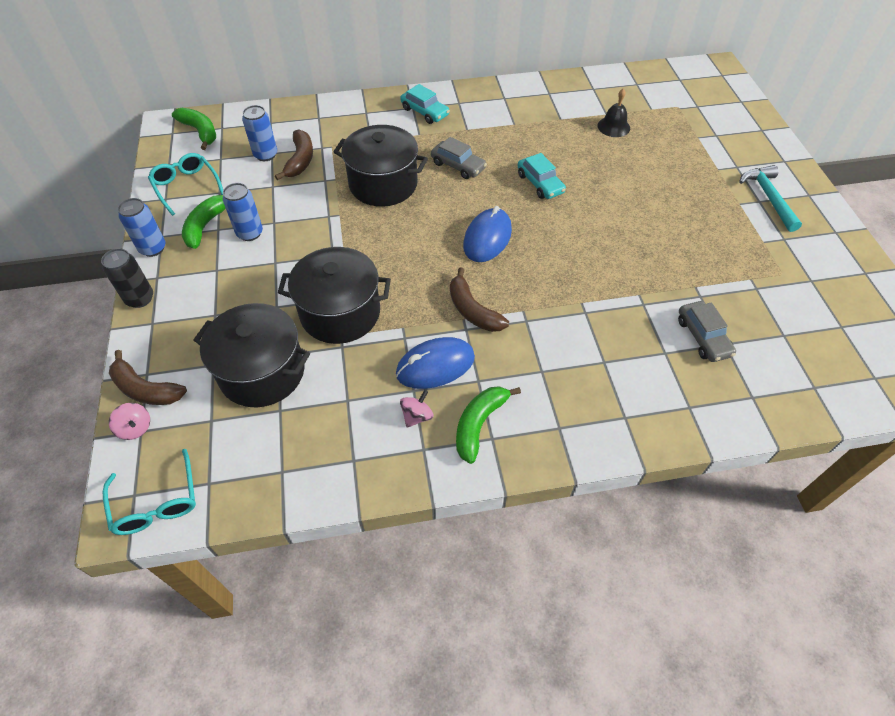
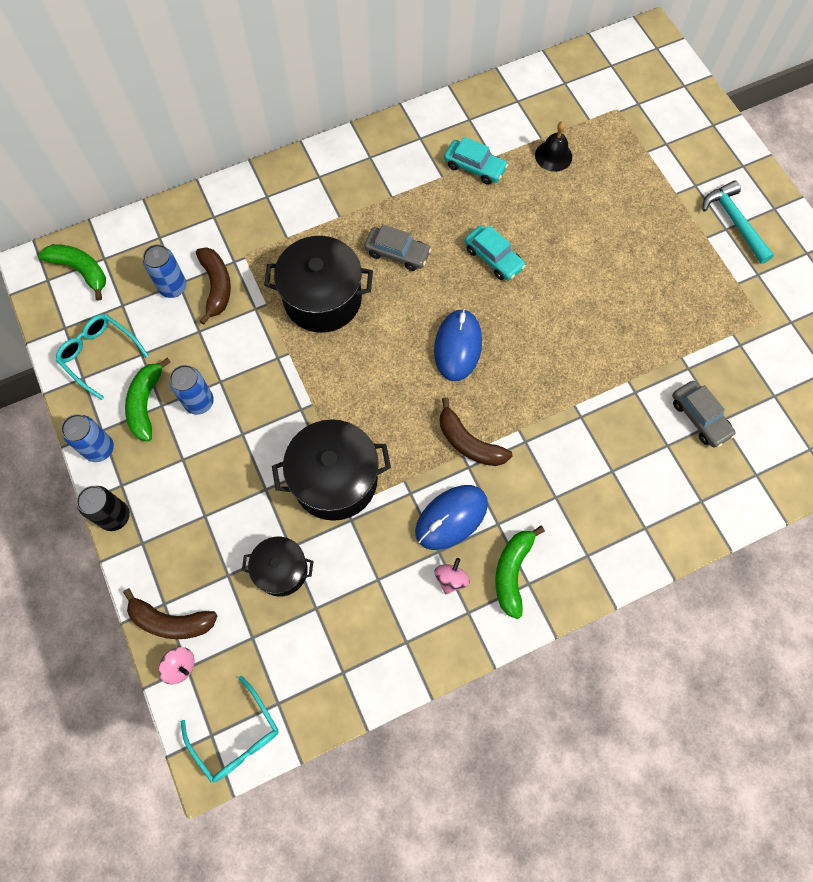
camera: 15 degrees left, 15 degrees up
(262, 372) = (281, 570): black pot -> black pot, size x0.59
(425, 112) = (335, 180): turquoise car -> turquoise car (474, 167)

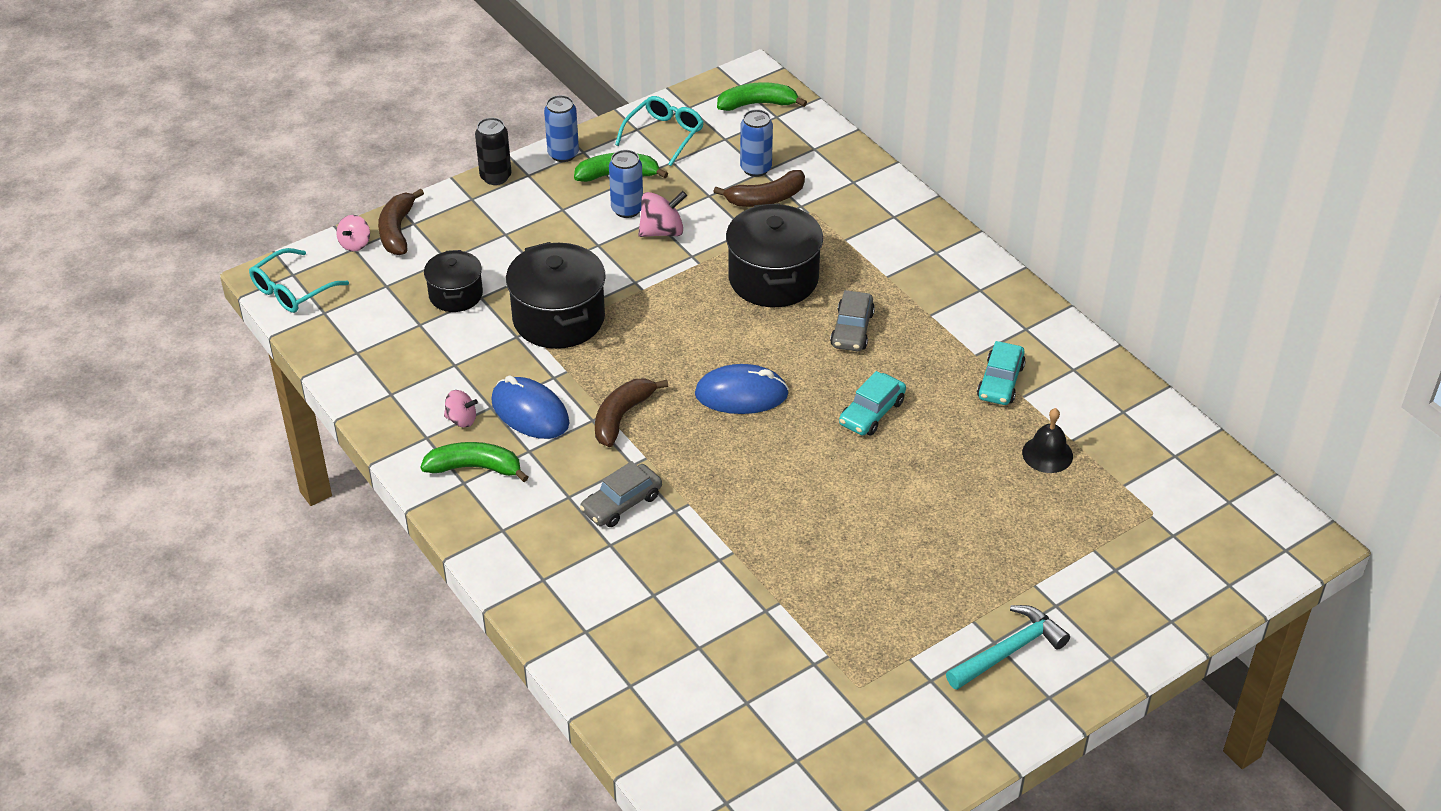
camera: 80 degrees right, 25 degrees down
(81, 270) = (757, 104): green banana -> green banana turned 120 degrees counterclockwise
(238, 377) = (662, 231): none -> pink spinning top
(699, 417) = (697, 624): grey car -> grey car (621, 503)

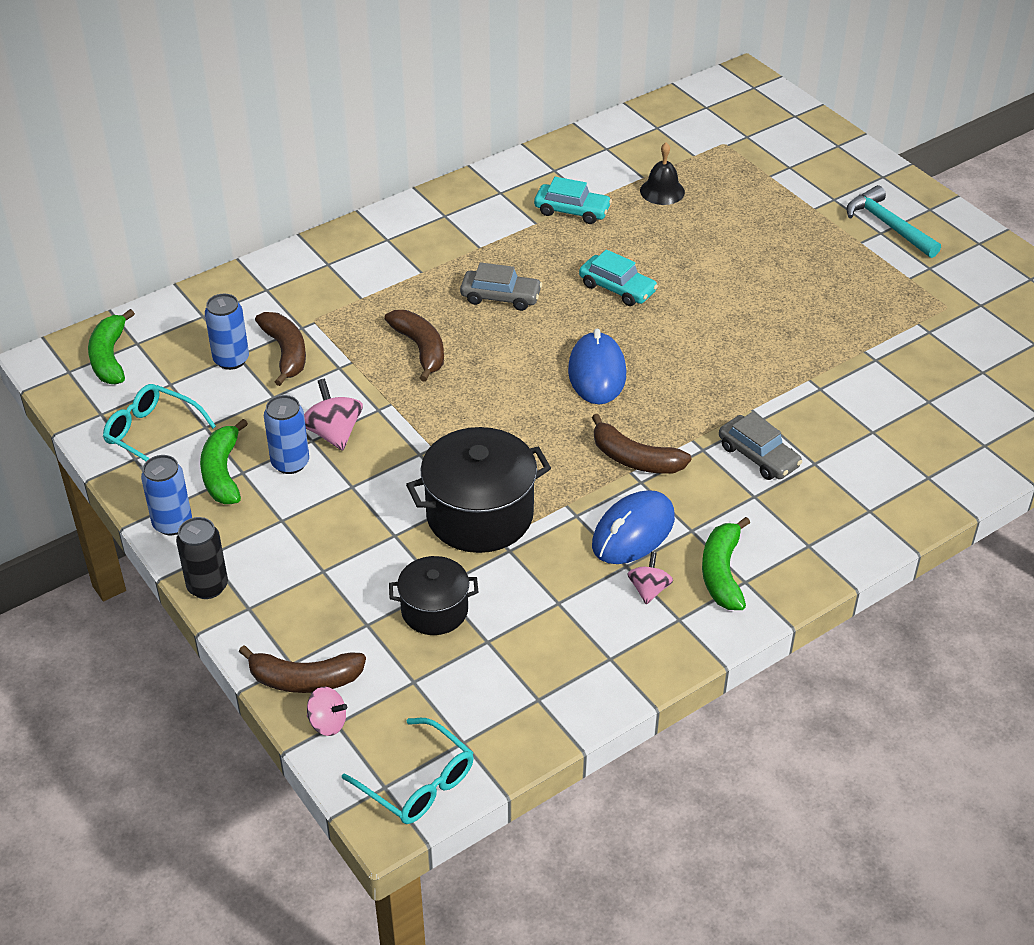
camera: 90 degrees left, 0 degrees up
(773, 278) = (420, 349): black pot -> brown banana

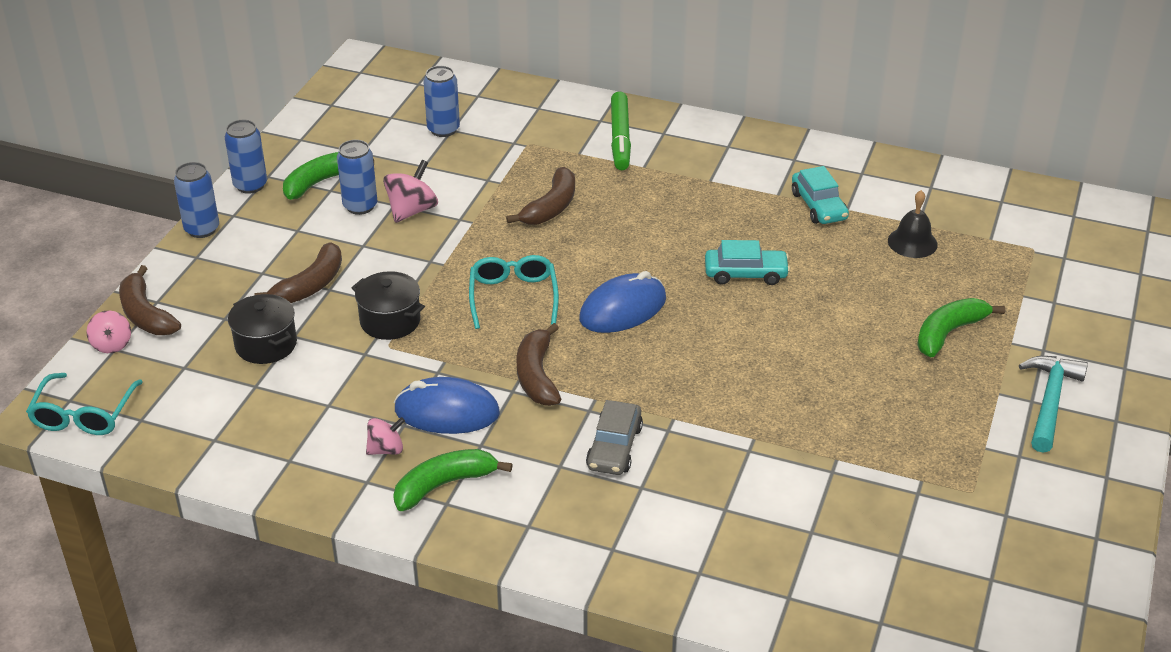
camera: 55 degrees right, 5 degrees down
(110, 357) = (391, 80): green banana -> green banana (948, 333)
(152, 434) = (331, 134): turquoise glasses -> turquoise glasses (513, 296)
(207, 586) = (202, 229): black can -> blue can
(286, 352) = (477, 149): brown banana -> brown banana (310, 285)
(366, 265) = (620, 138): none -> green marker
(479, 515) = (390, 321): black pot -> black pot, size x0.59
(500, 297) = (660, 218): grey car -> none
(617, 288) = (745, 274): turquoise car -> turquoise car turned 90 degrees counterclockwise

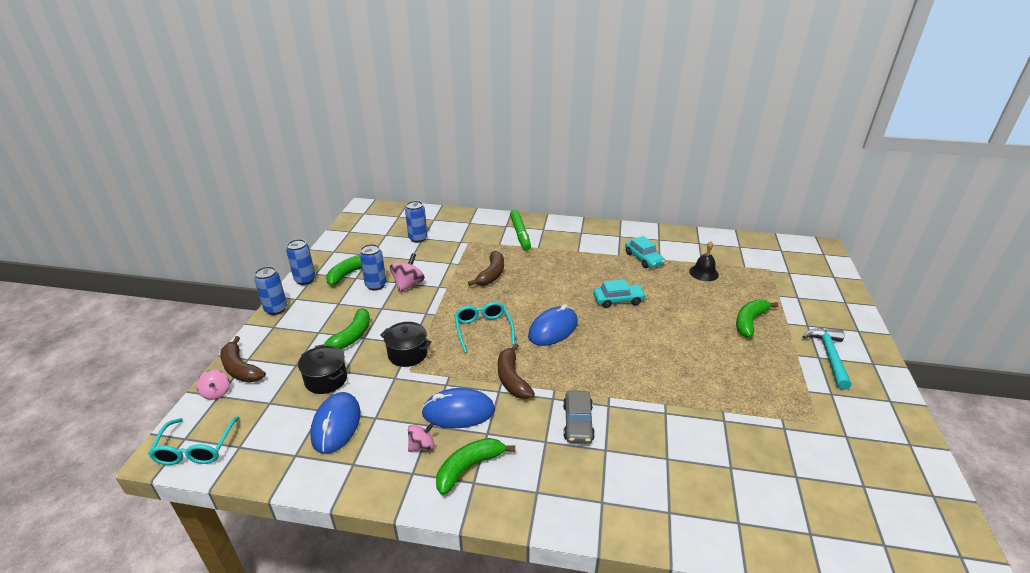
camera: 10 degrees left, 5 degrees down
(273, 408) = (336, 425): none -> blue mouse
(310, 285) = (351, 337): brown banana -> green banana

